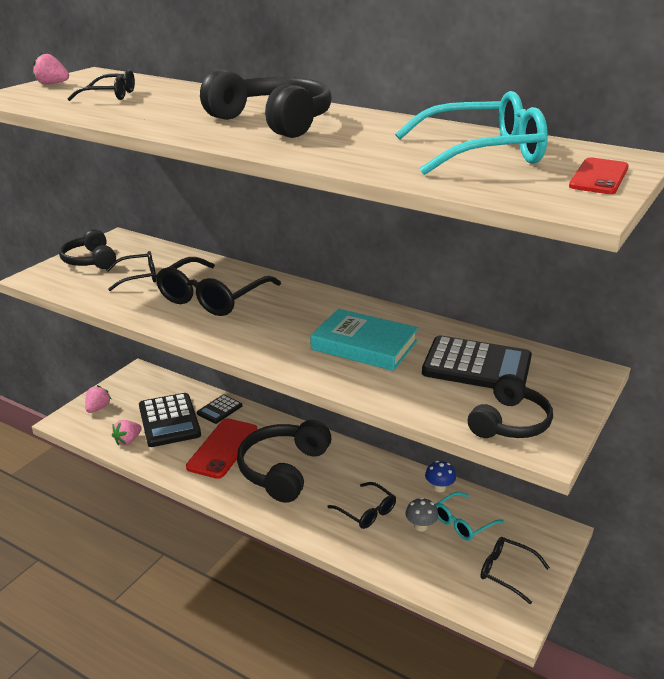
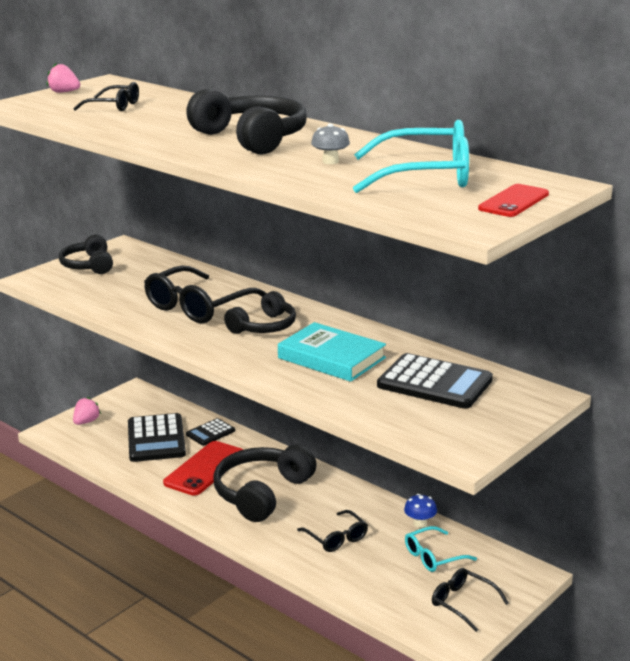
camera: 10 degrees right, 5 degrees down
(128, 441) = (110, 454): pink strawberry -> none
(138, 277) = (131, 284): black glasses -> none
(420, 526) = (388, 555): grey mushroom -> grey mushroom (330, 161)
(509, 422) = (442, 431): black headphones -> black headphones (264, 327)

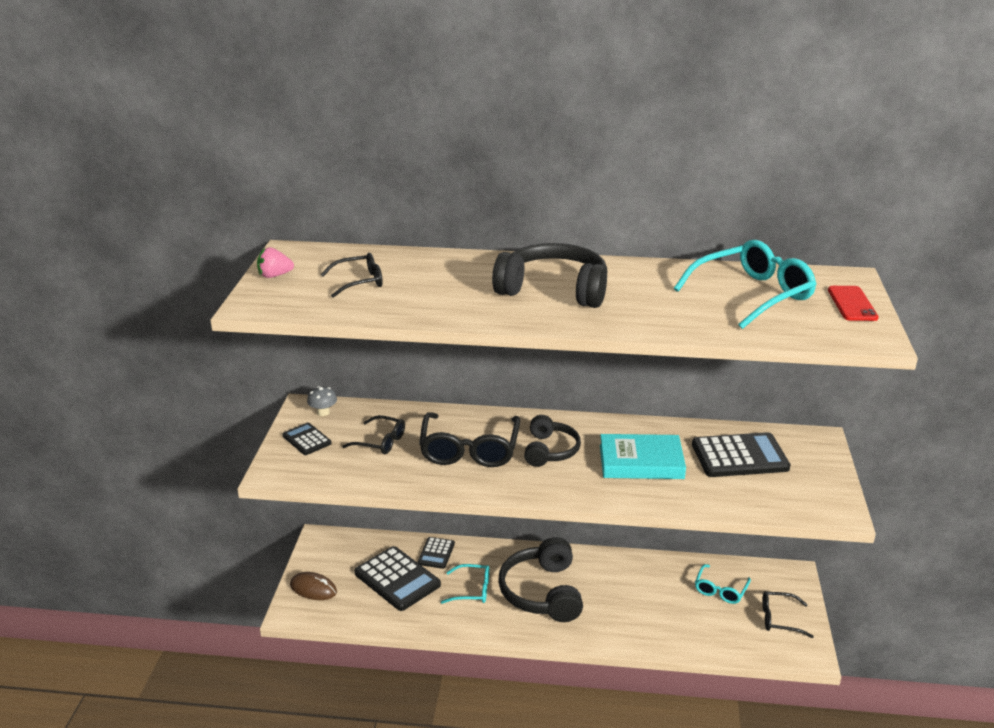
camera: 35 degrees left, 5 degrees up
(86, 422) = (313, 588): pink strawberry -> brown mouse
(88, 265) = (307, 439): black headphones -> black calculator
(205, 469) = (471, 590): red phone -> turquoise glasses
(330, 161) = (661, 299): grey mushroom -> grey mushroom (323, 412)
(336, 538) = (640, 606): black glasses -> black glasses (380, 442)
(420, 523) = (681, 566): blue mushroom -> none

